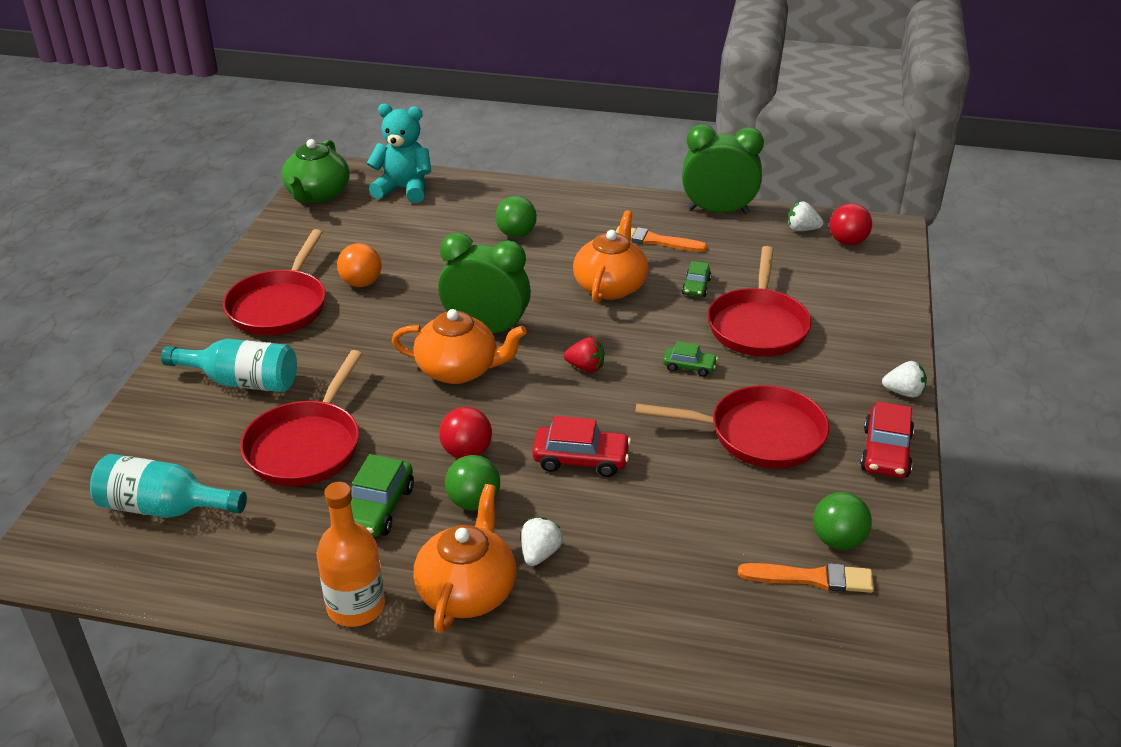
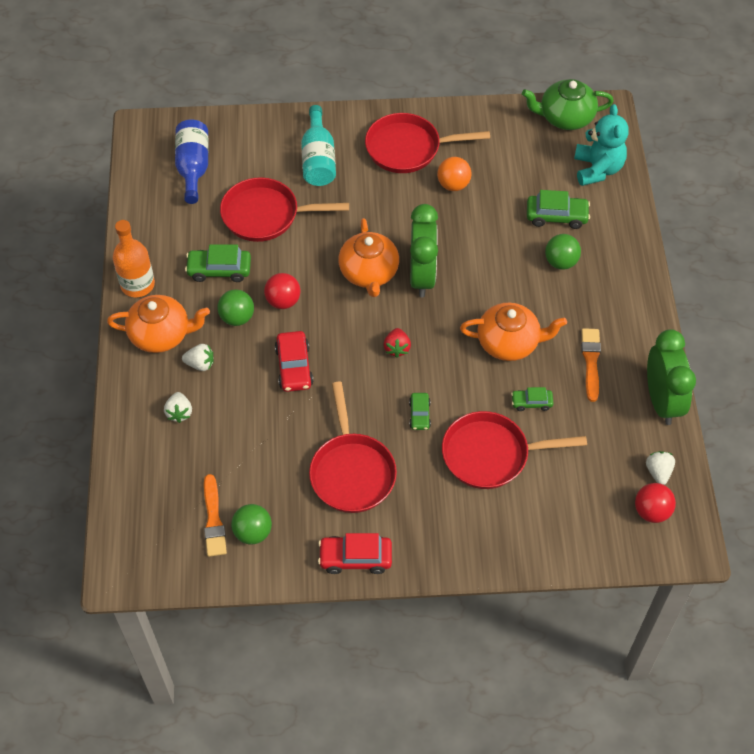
camera: 75 degrees right, 20 degrees up
(164, 508) = (193, 167): turquoise bottle -> blue bottle
(452, 225) = (556, 216): none -> green car
(903, 392) = (434, 568): white strawberry -> white strawberry (179, 413)

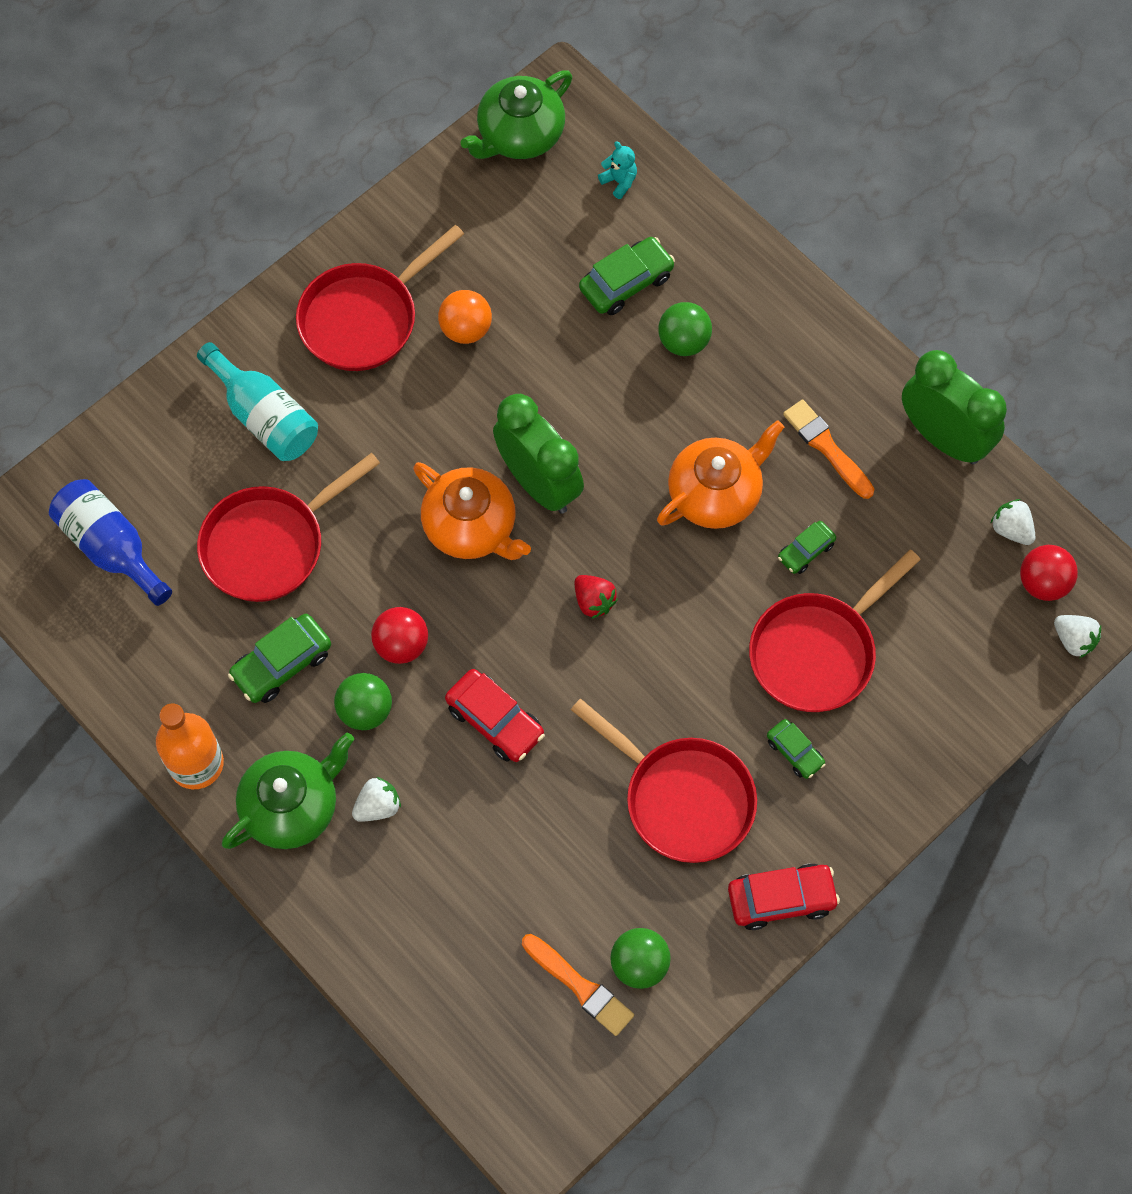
camera: 40 degrees left, 10 degrees up
(161, 334) = (292, 806): orange teapot -> green teapot
(179, 413) = (412, 889): white strawberry -> white strawberry (1074, 640)
(355, 558) = (781, 899): red car -> red car turned 150 degrees counterclockwise
(419, 414) = (695, 665): green car -> green car (795, 752)
(597, 169) = (619, 181): turquoise teddy bear -> turquoise teddy bear, size x0.46

